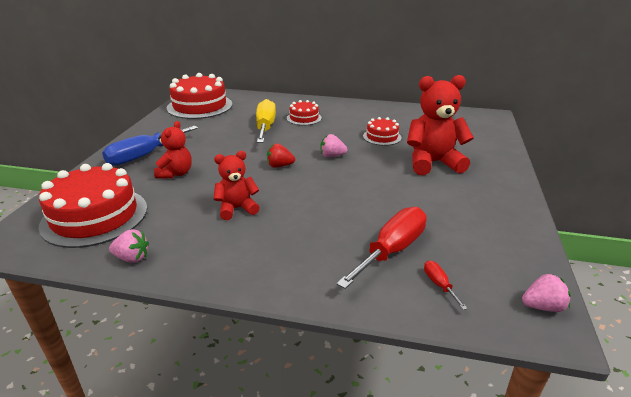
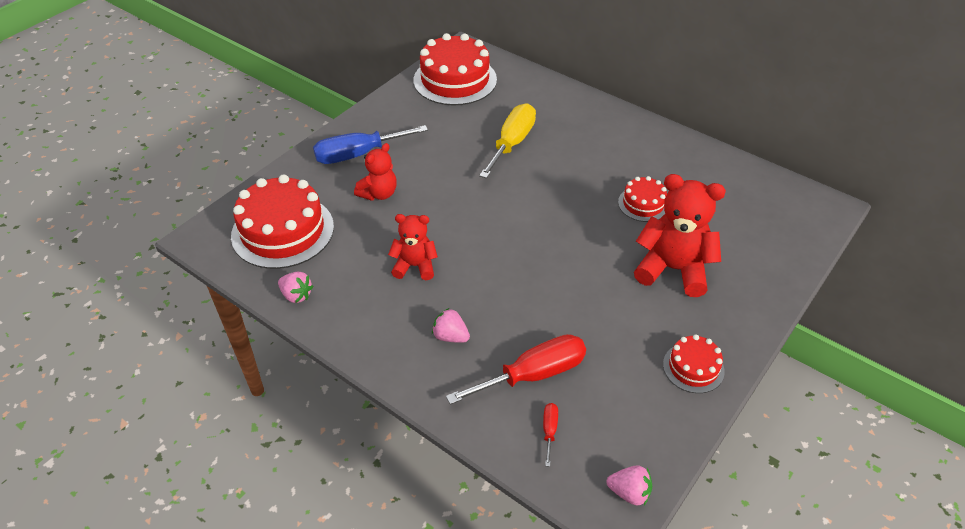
camera: 25 degrees right, 15 degrees up
(279, 166) = (491, 216): red strawberry -> none
(304, 118) = (568, 139): red cake -> red cake (693, 367)
(332, 156) = (560, 218): pink strawberry -> pink strawberry (450, 336)

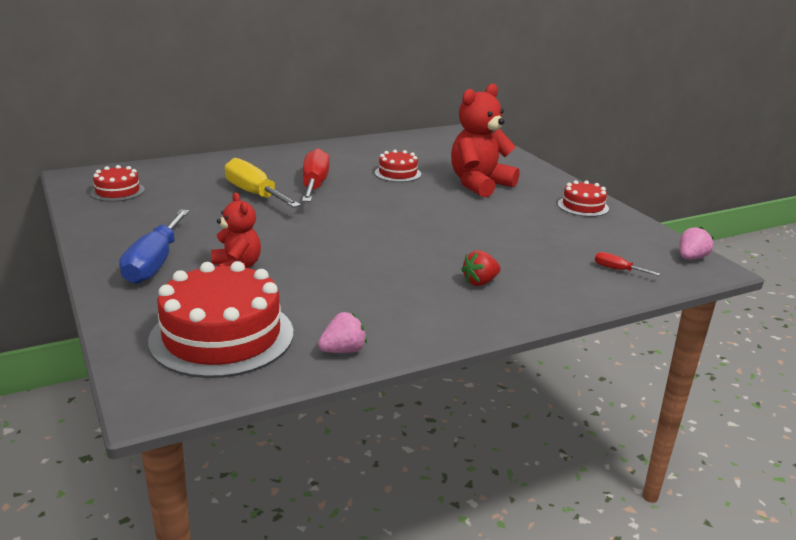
camera: 65 degrees left, 20 degrees down
(415, 266) = (369, 276): red teddy bear -> none
(450, 336) = (480, 282): pink strawberry -> red strawberry
(455, 80) = (117, 191): red cake -> red cake, size x0.52
(533, 375) = (552, 260): red screwdriver -> red screwdriver (314, 185)

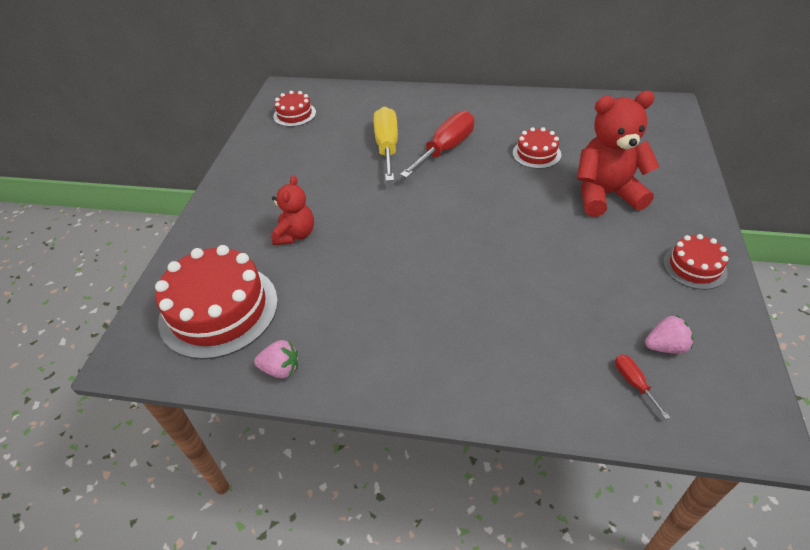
camera: 40 degrees right, 20 degrees up
(155, 263) = (248, 207): blue screwdriver -> none
(480, 282) = (470, 337): red strawberry -> none
(691, 258) = (750, 405): pink strawberry -> pink strawberry (665, 346)

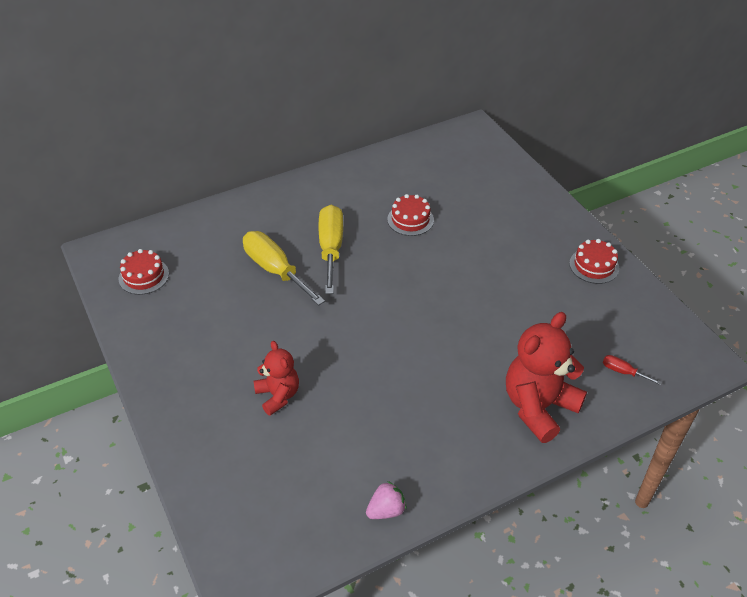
camera: 40 degrees left, 0 degrees up
(219, 310) = (282, 498): red cake -> none
(446, 149) = (331, 248): red screwdriver -> yellow screwdriver
(605, 195) = (492, 234): red teddy bear -> red teddy bear (538, 407)
(665, 346) = (621, 335): pink strawberry -> none

